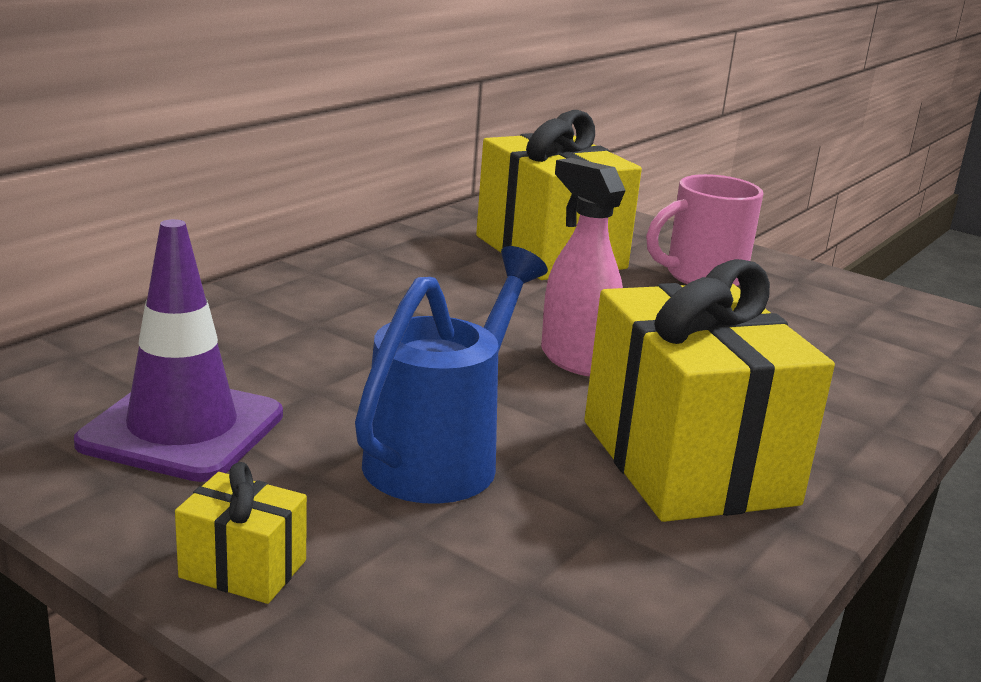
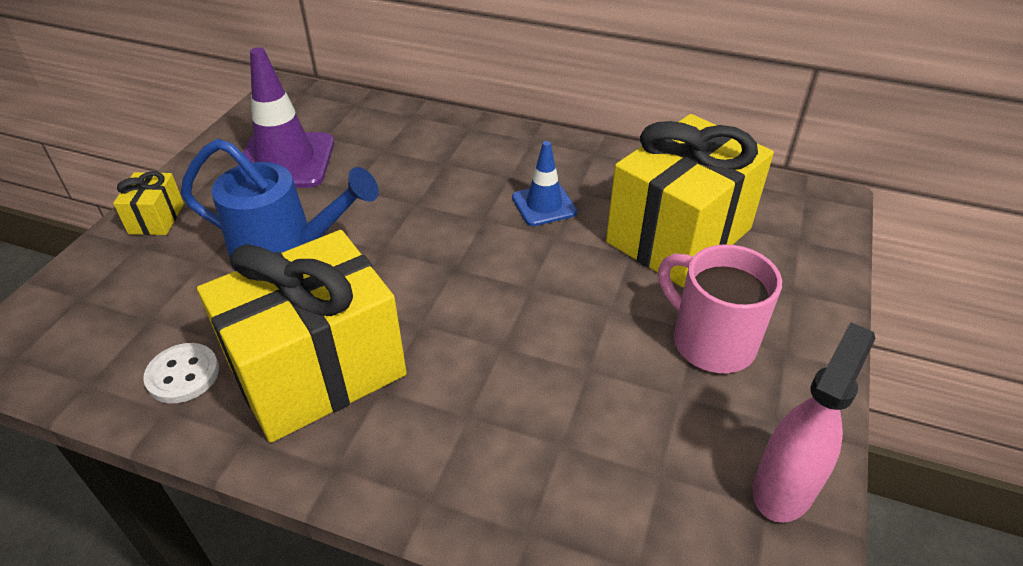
camera: 75 degrees right, 20 degrees up
(453, 292) = (544, 205): none -> blue traffic cone
(576, 360) = (459, 288): pink spray bottle -> pink spray bottle (784, 487)
(668, 562) = (183, 375): none -> white button

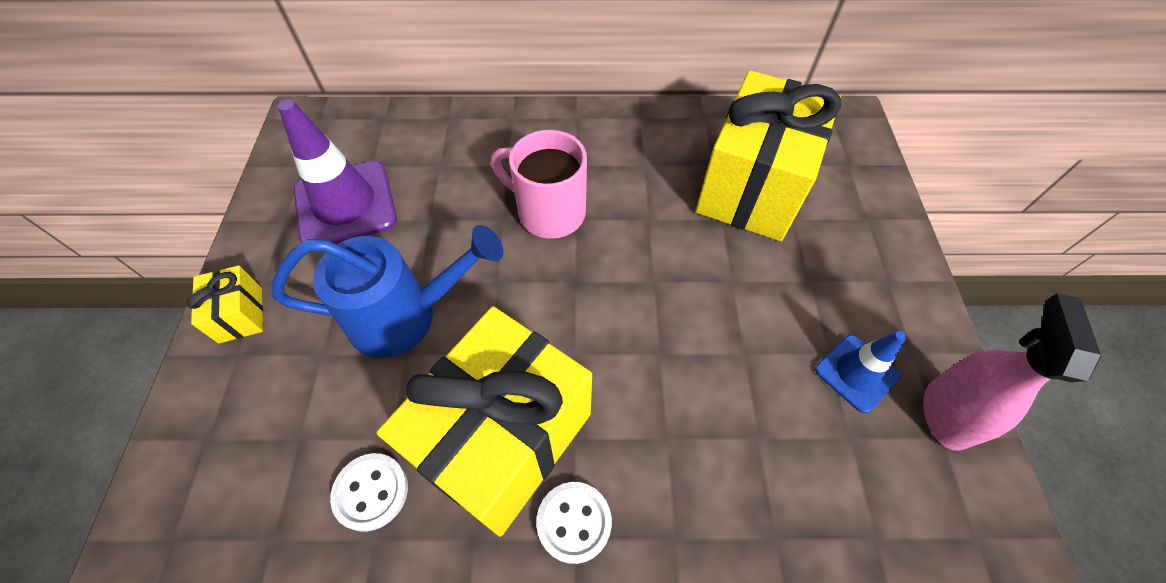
camera: 20 degrees left, 15 degrees up
(341, 454) = (574, 522): none -> white button
(544, 205) = (622, 187): blue traffic cone -> blue traffic cone (856, 373)
(710, 341) = (827, 289): pink mug -> pink mug (549, 212)

